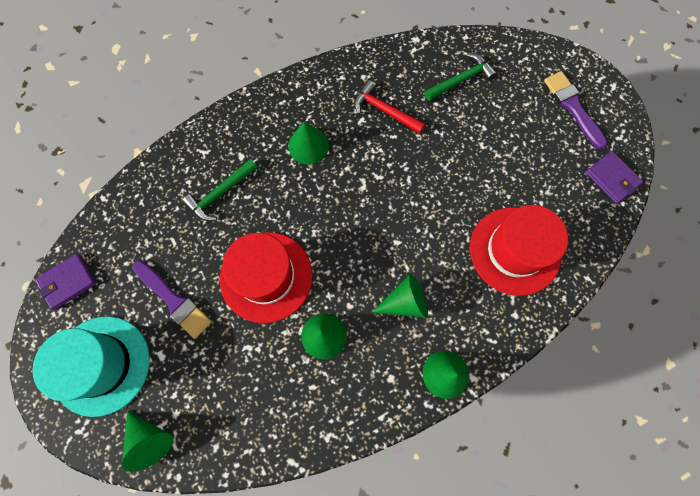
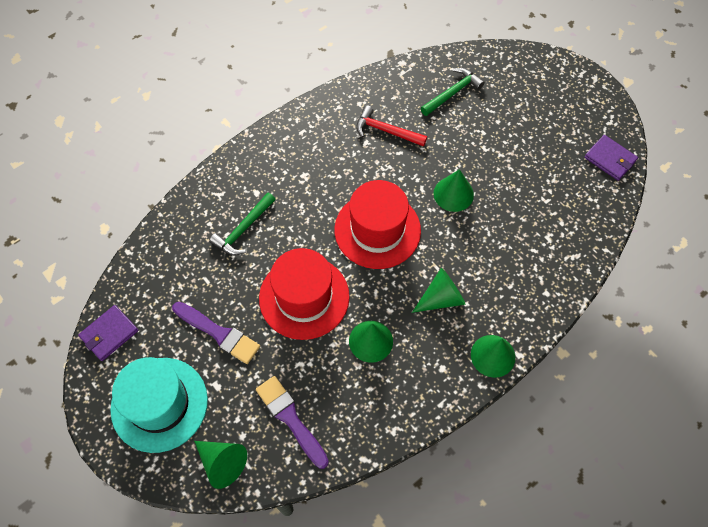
camera: 10 degrees left, 10 degrees down
(308, 145) = (319, 173): green cone -> green cone (453, 194)
(514, 250) = (534, 236): red hat -> red hat (377, 230)
(573, 108) = (562, 102): purple brush -> purple brush (291, 419)

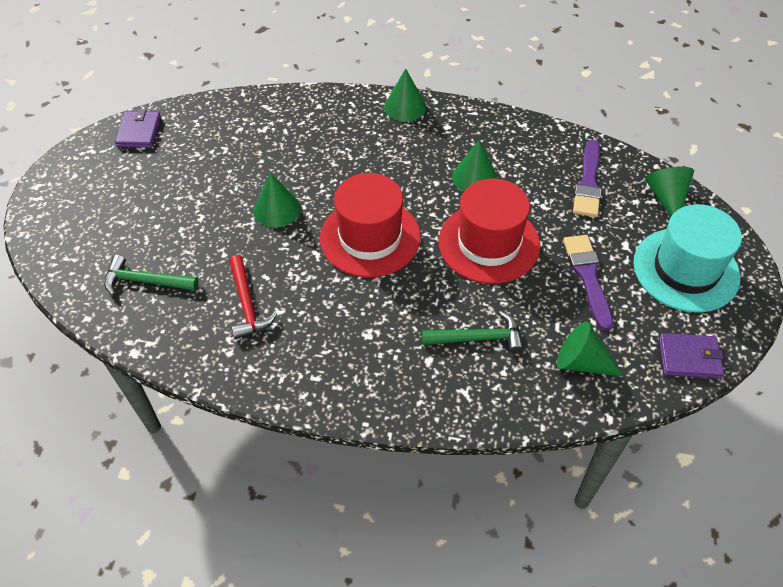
camera: 130 degrees left, 10 degrees down
(441, 298) = (390, 159): green cone -> green cone (582, 362)

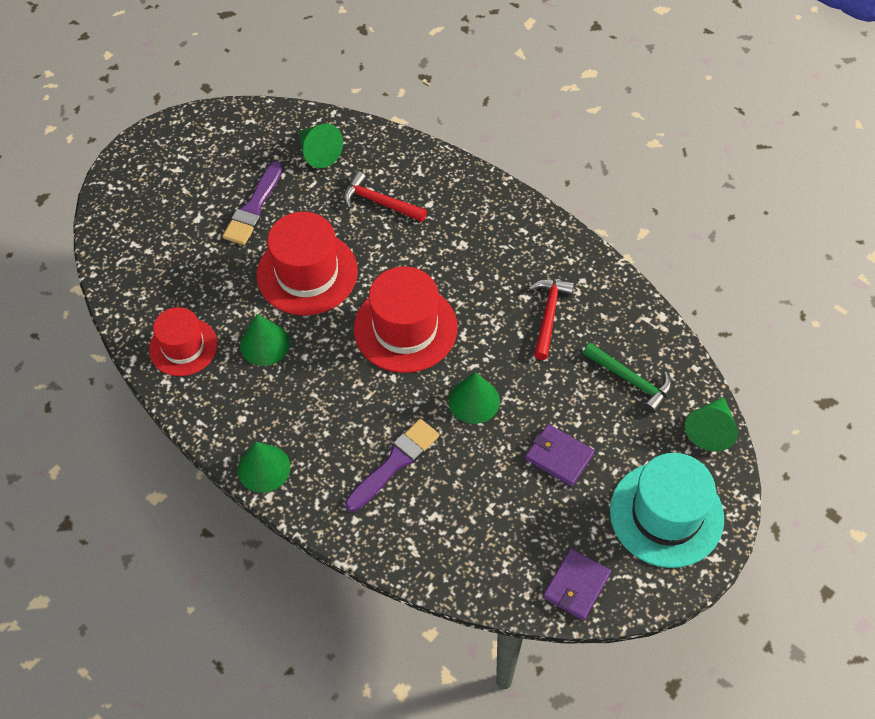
camera: 150 degrees left, 5 degrees up
(478, 338) = (379, 202): green hammer -> red hammer
(533, 149) = (183, 347): none -> red hat
(588, 182) = (169, 288): purple brush -> purple brush (394, 463)
(666, 198) = (120, 240): green cone -> green cone (711, 429)
(686, 270) = (173, 178): turquoise hat -> turquoise hat (666, 514)
(689, 358) = (240, 121): purple wallet -> purple wallet (559, 456)

